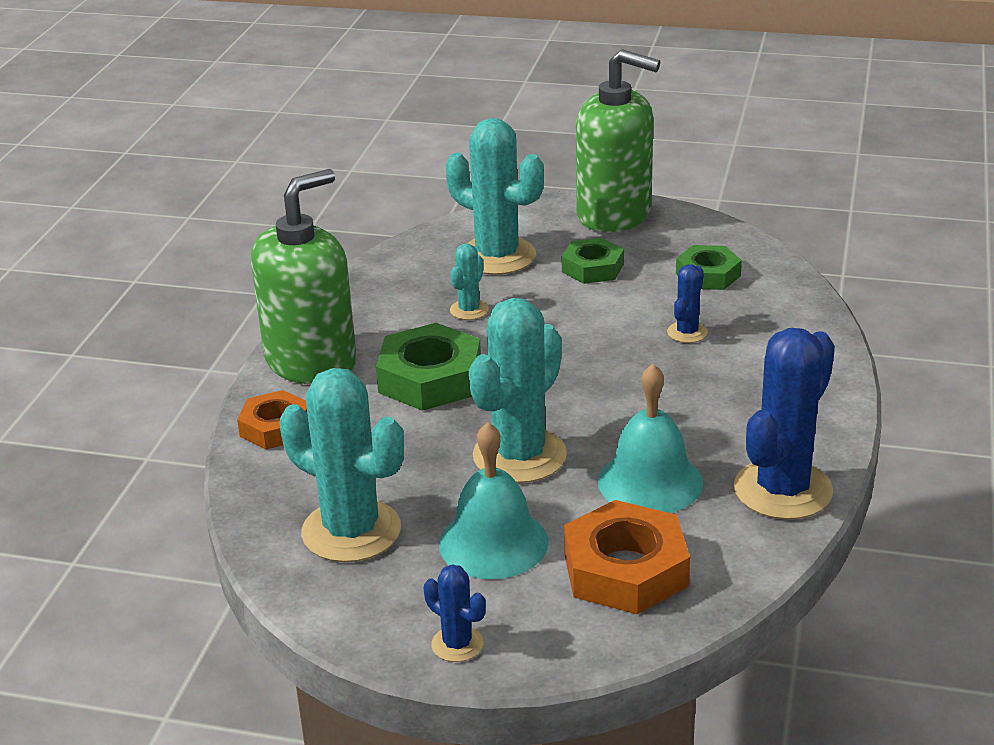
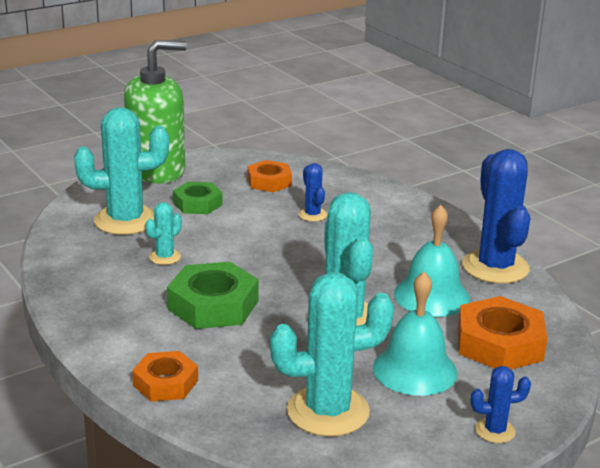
camera: 50 degrees left, 5 degrees down
(311, 362) = (115, 333): green soap dispenser -> none
(469, 310) = (165, 257): turquoise cactus -> turquoise cactus turned 60 degrees clockwise
(708, 275) = (269, 182): green nut -> orange nut

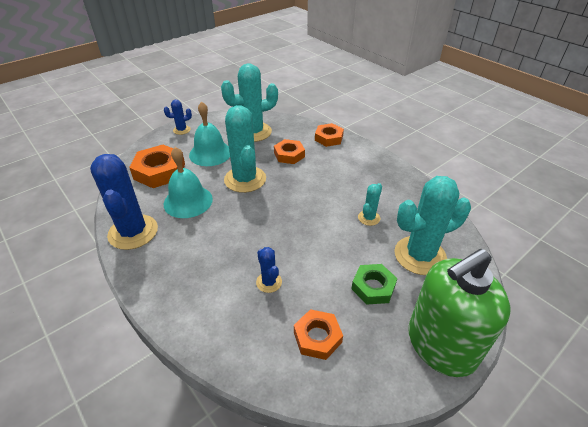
camera: 175 degrees right, 15 degrees up
(213, 305) = (322, 182): green nut -> none
(258, 354) = (289, 155): none -> orange nut

